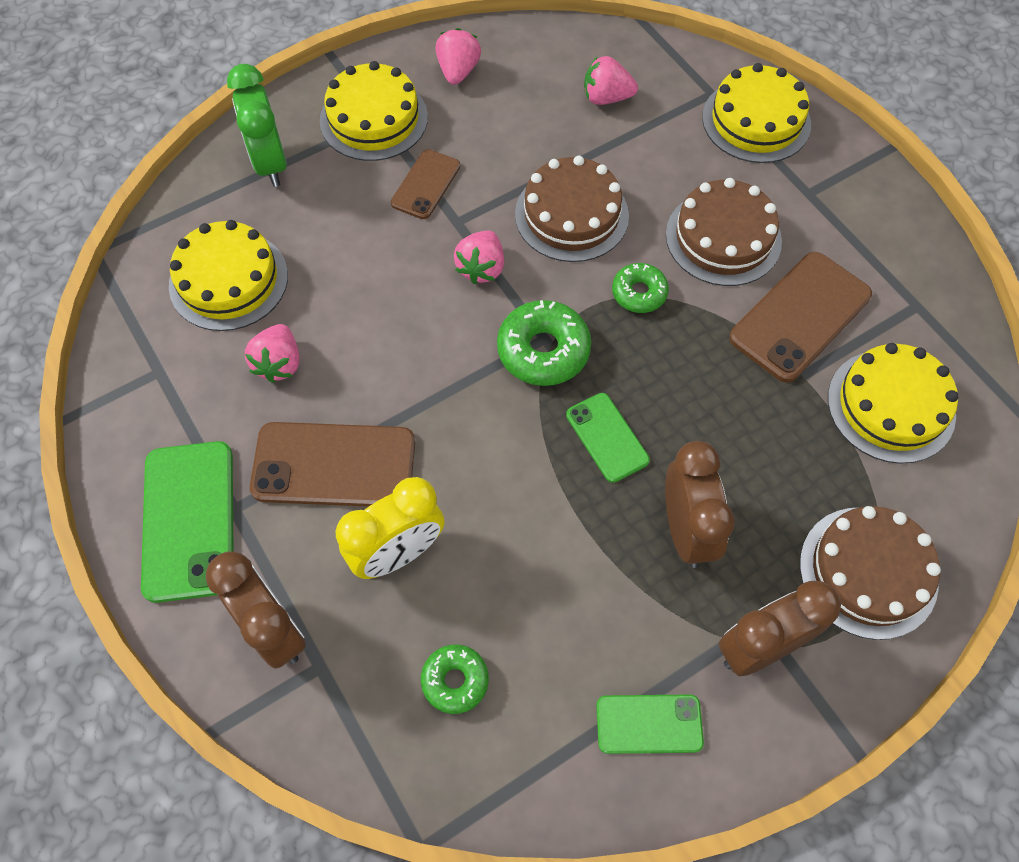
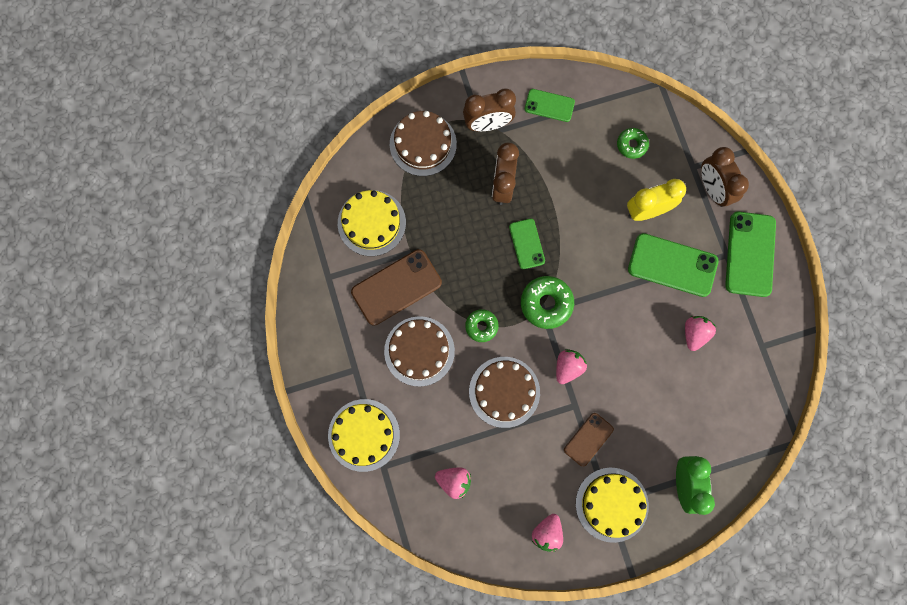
camera: 165 degrees left, 15 degrees up
(228, 280) = (718, 398): yellow cake -> none
(334, 465) = (672, 265): brown phone -> green phone

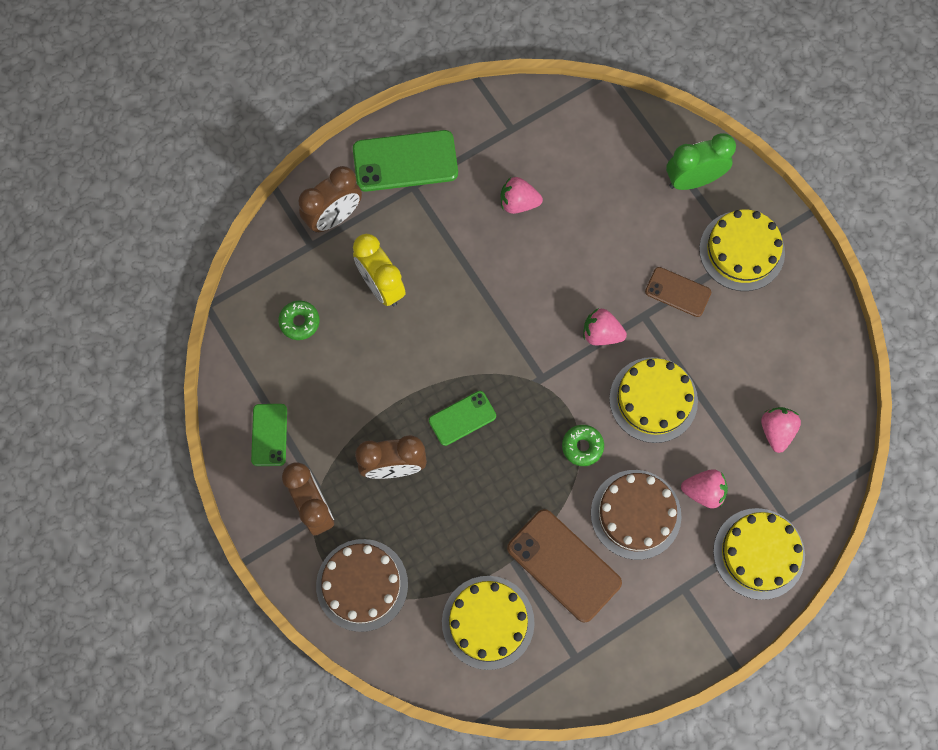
camera: 105 degrees left, 5 degrees down
(504, 392) = (653, 400): brown cake -> yellow cake
(546, 303) = (531, 377): green donut -> none
(547, 532) = (797, 313): pink strawberry -> pink strawberry (703, 491)
(672, 265) = (442, 243): green phone -> none

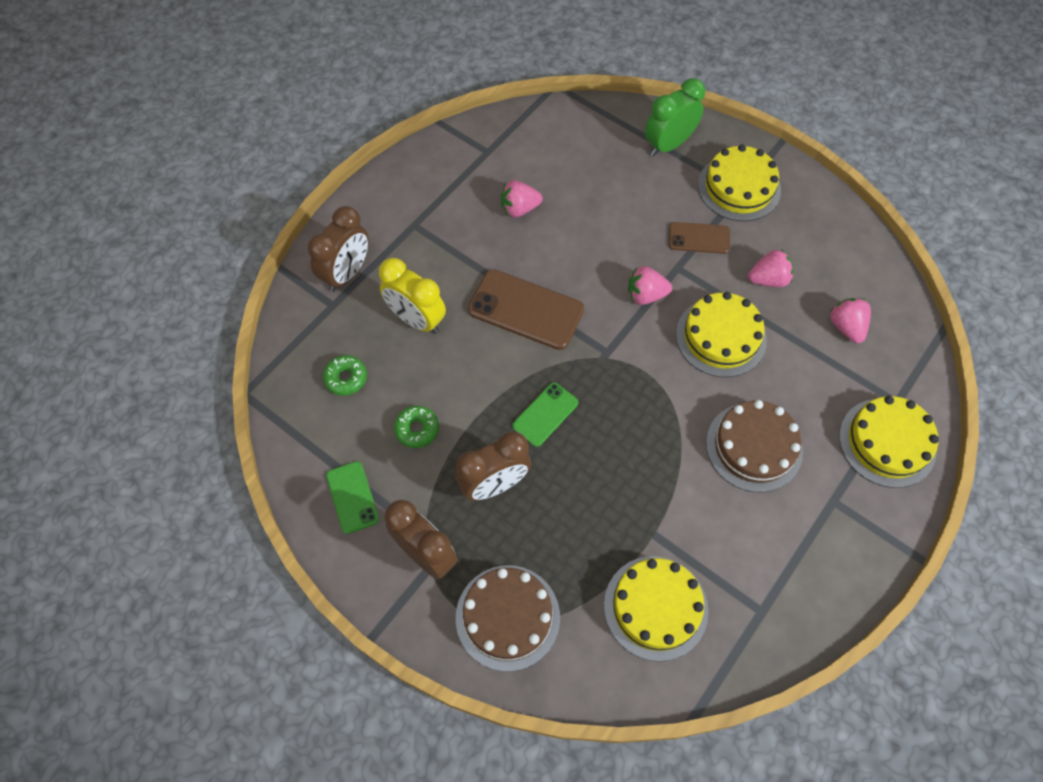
camera: 20 degrees left, 10 degrees down
(405, 161) = (398, 206): green phone -> none
(564, 565) = (707, 521): brown phone -> brown phone (526, 310)
(582, 446) = (673, 401): green donut -> green donut (417, 429)
(703, 491) = (807, 403): pink strawberry -> pink strawberry (768, 279)

